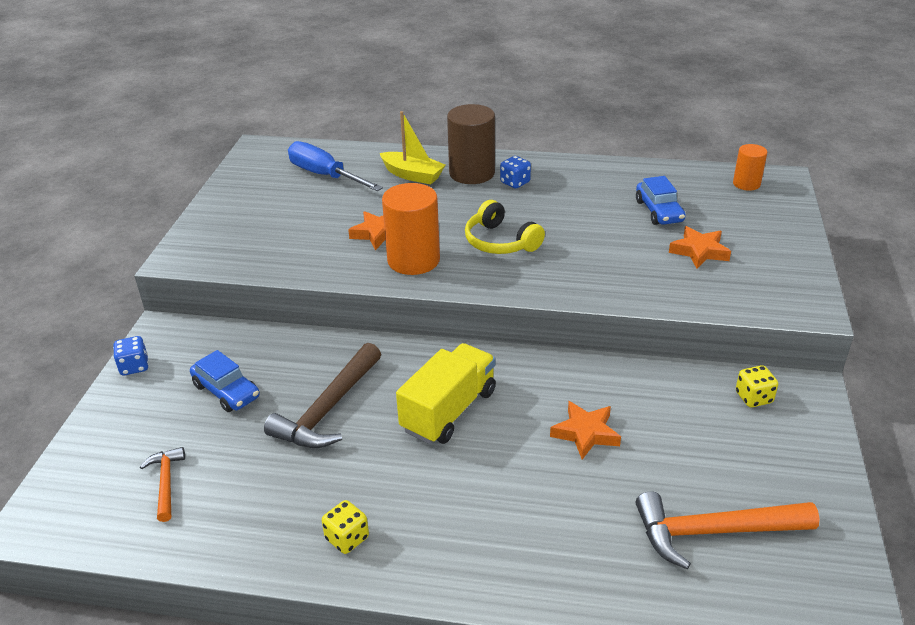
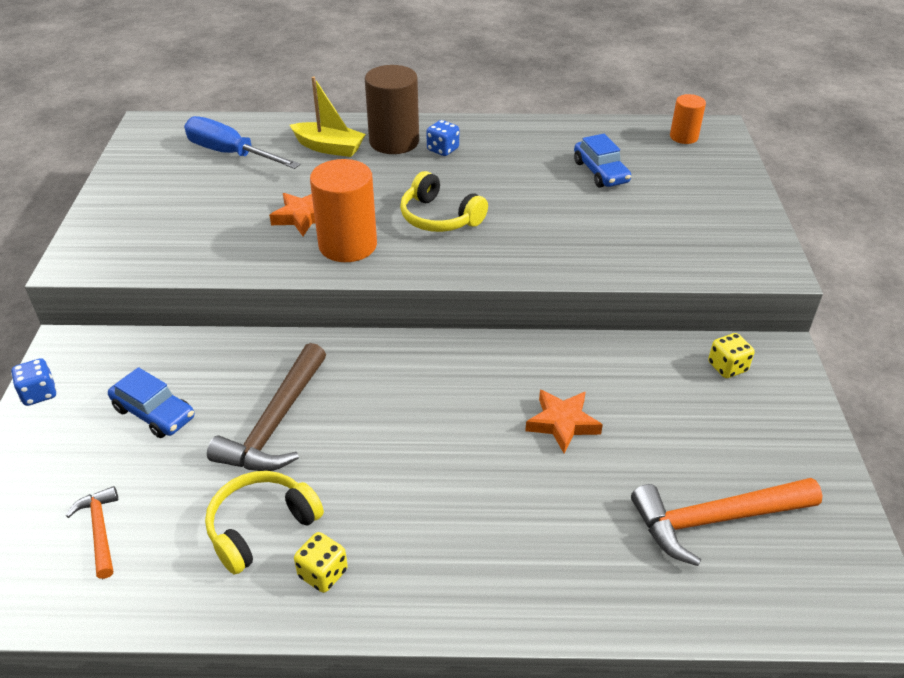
camera: 10 degrees left, 5 degrees up
(301, 494) = (261, 526): none -> yellow headphones
(449, 411) = (411, 412): yellow truck -> none
(699, 251) = (651, 213): orange star -> none

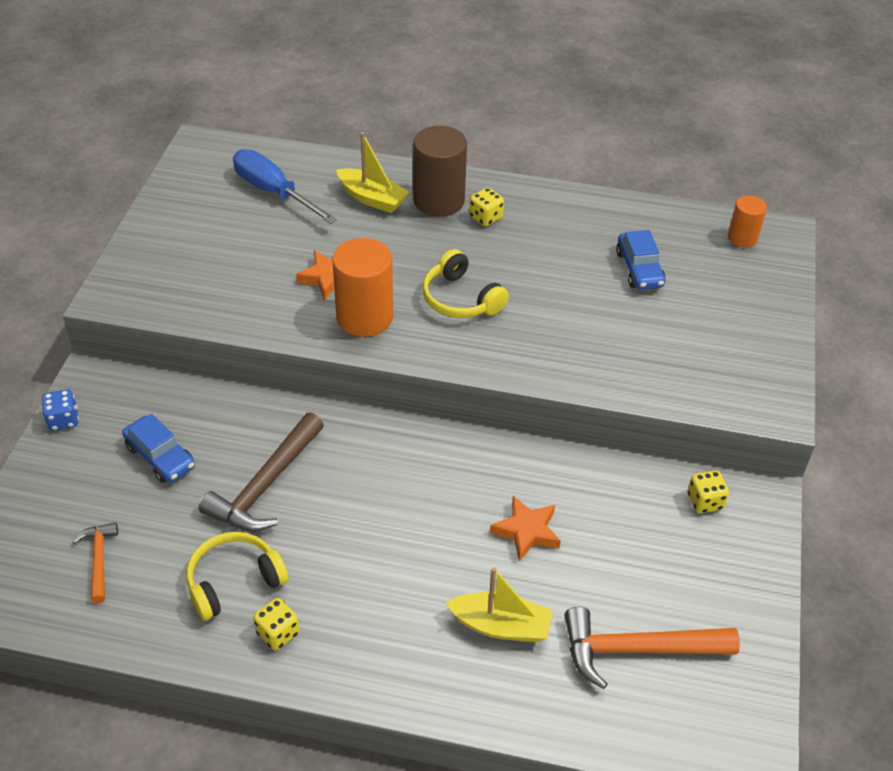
camera: 10 degrees right, 5 degrees up
(443, 149) = (485, 217): blue dice -> yellow dice
(566, 521) = (501, 626): none -> yellow boat

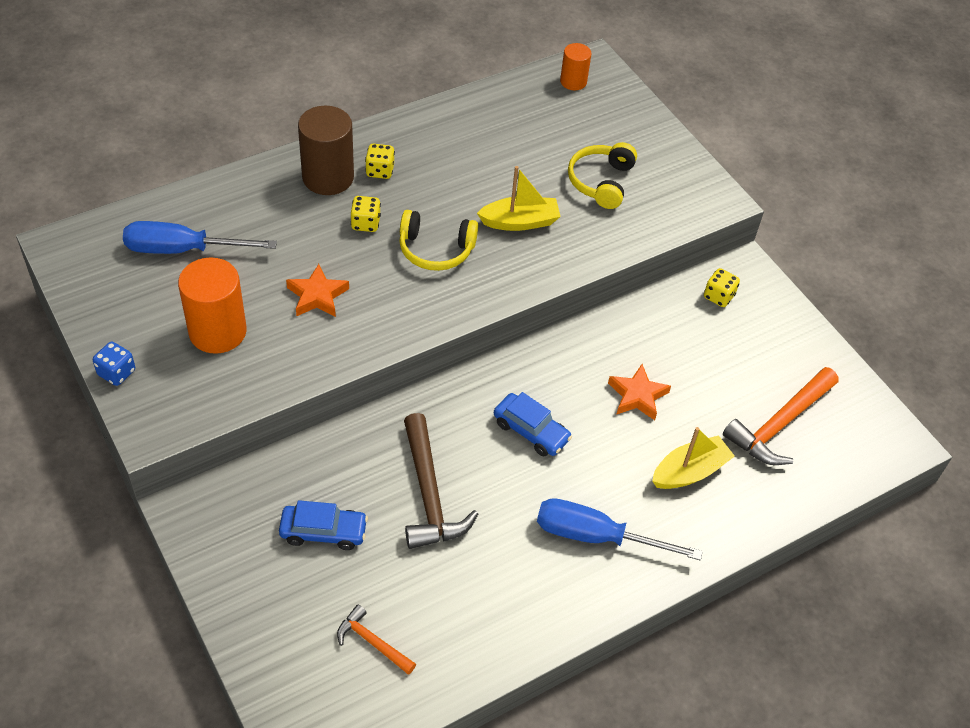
camera: 45 degrees left, 5 degrees up
(63, 420) = (206, 562): blue dice -> blue dice (116, 373)
(234, 581) = (489, 579): yellow headphones -> yellow headphones (601, 182)
(278, 633) = (560, 589): yellow dice -> yellow dice (365, 223)
(356, 615) = (596, 536): none -> blue screwdriver
(364, 317) = (382, 310): orange cylinder -> orange cylinder (217, 331)
(372, 198) = (273, 207): yellow boat -> yellow boat (520, 222)
(639, 269) = (532, 148): blue car -> blue car (531, 431)

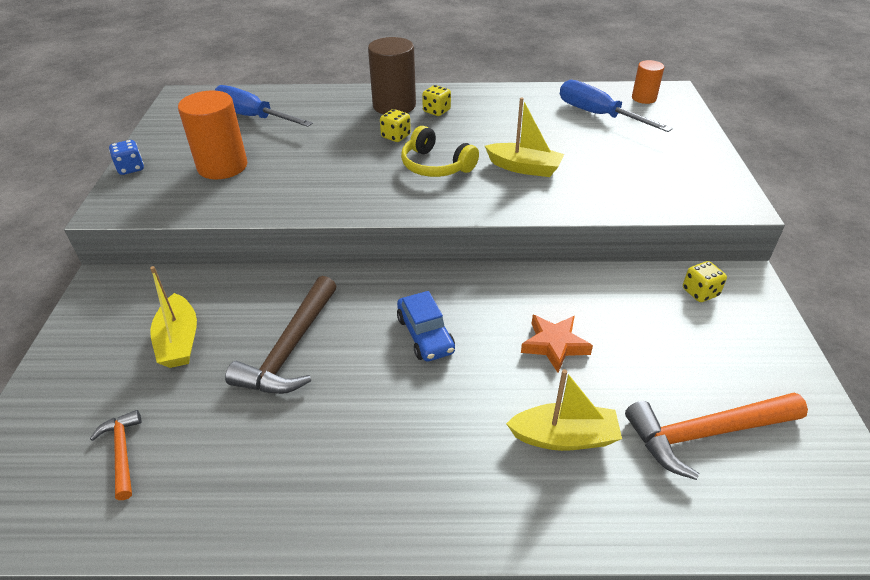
camera: 35 degrees right, 10 degrees down
(317, 296) = (315, 167): orange star -> none
(323, 532) = (179, 341): blue car -> yellow boat
(596, 536) = (413, 456): blue screwdriver -> blue screwdriver (598, 115)
(601, 182) = (621, 161): yellow headphones -> none

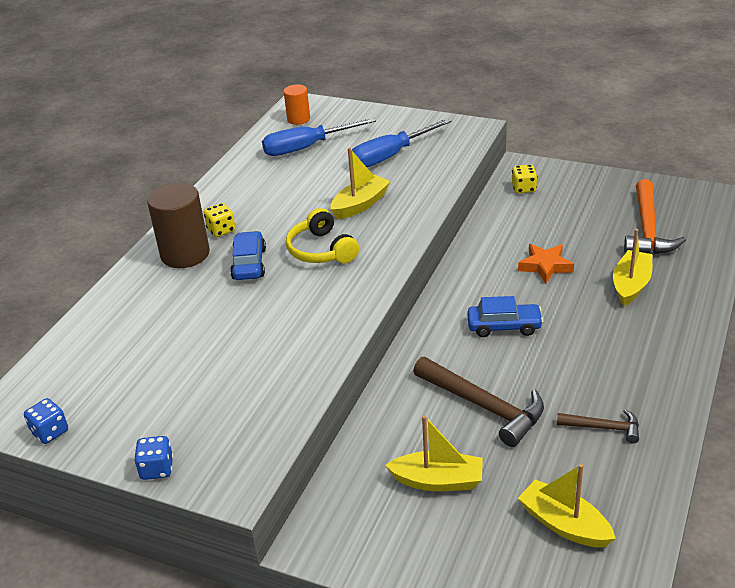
camera: 65 degrees left, 5 degrees down
(122, 452) = (564, 524): orange hammer -> yellow boat
(168, 117) = (50, 432): none -> blue dice
(222, 166) = (212, 391): orange cylinder -> none
(252, 117) = (117, 359): blue screwdriver -> blue screwdriver (390, 156)
(277, 459) = (604, 428): none -> brown hammer
(396, 136) = (249, 264): yellow dice -> blue car
(435, 166) = (321, 250): yellow headphones -> yellow headphones turned 90 degrees clockwise

